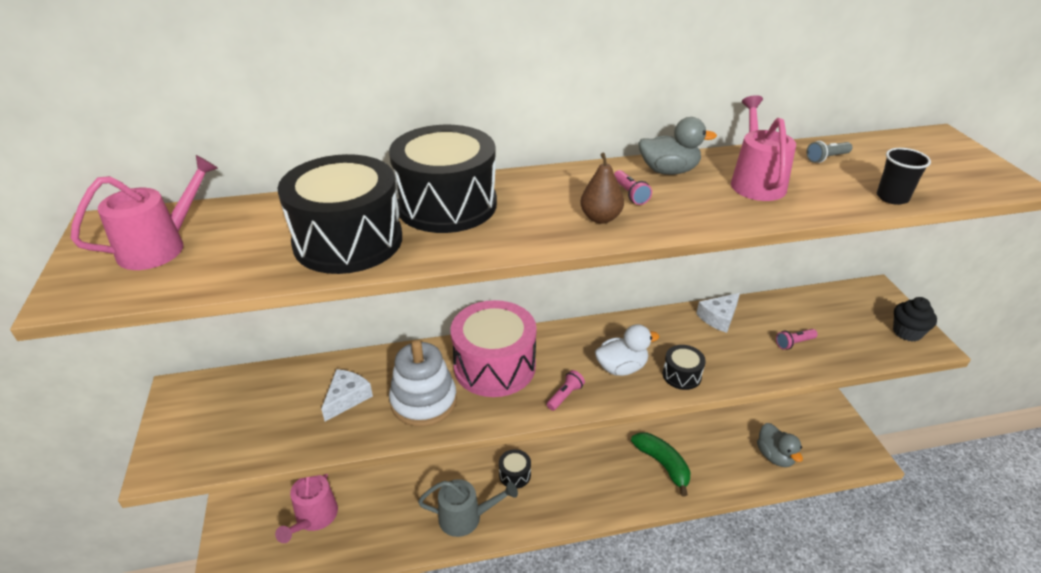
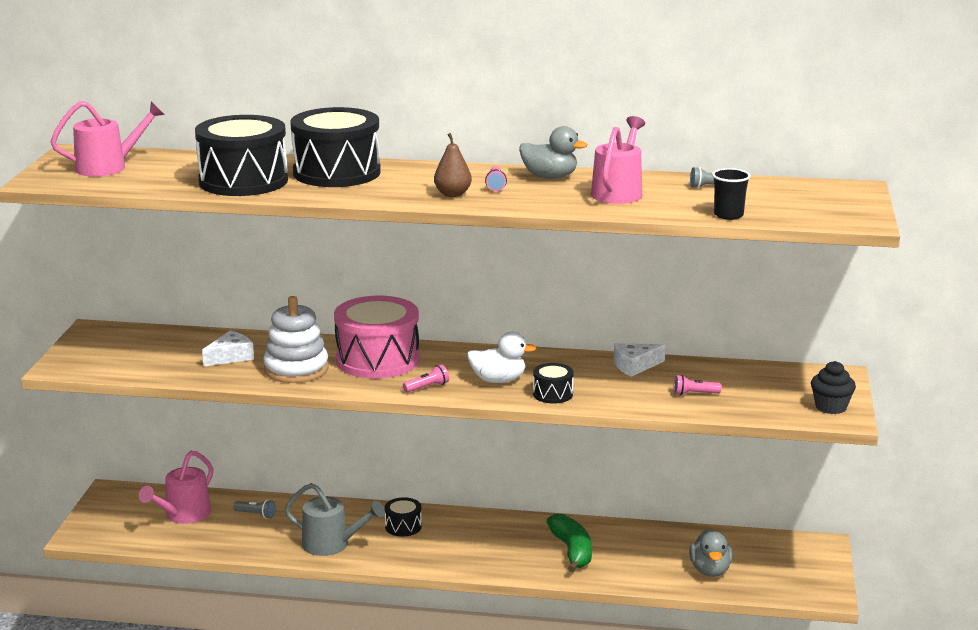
camera: 20 degrees right, 15 degrees down
(380, 497) = (255, 514): none -> grey flashlight

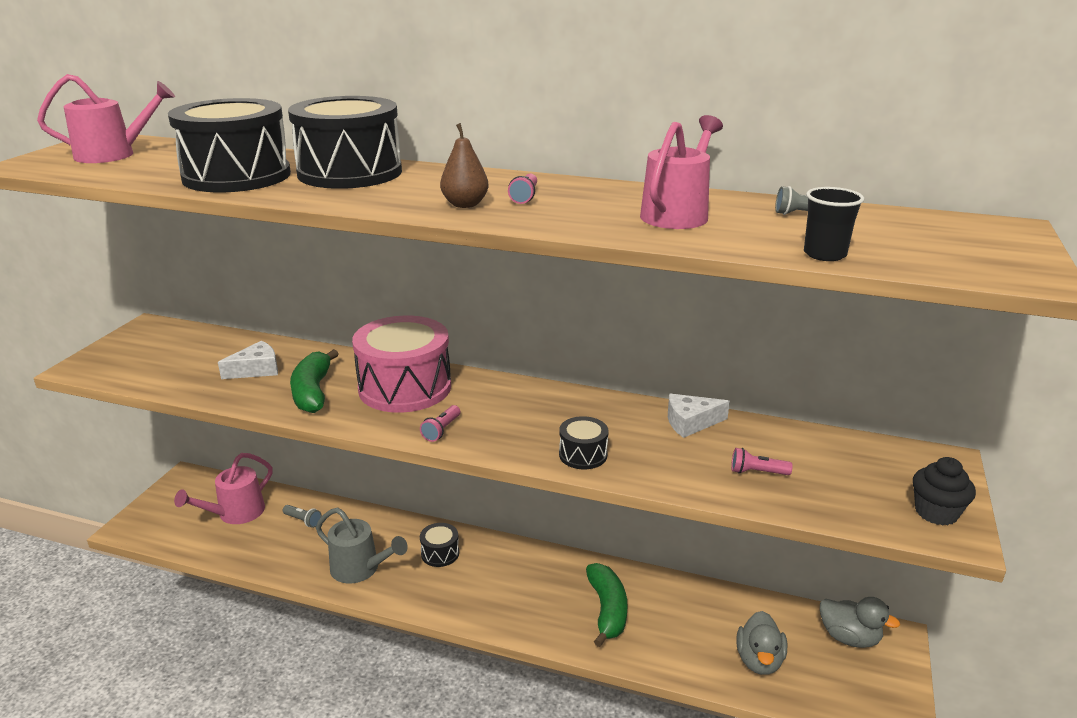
camera: 10 degrees right, 5 degrees up
(296, 369) = (313, 392): white stacking toy -> green banana
(427, 387) = (441, 430): pink flashlight -> pink flashlight turned 135 degrees clockwise
(498, 380) = (526, 428): white duck -> none
(550, 177) = (597, 191): grey duck -> grey duck (849, 637)

